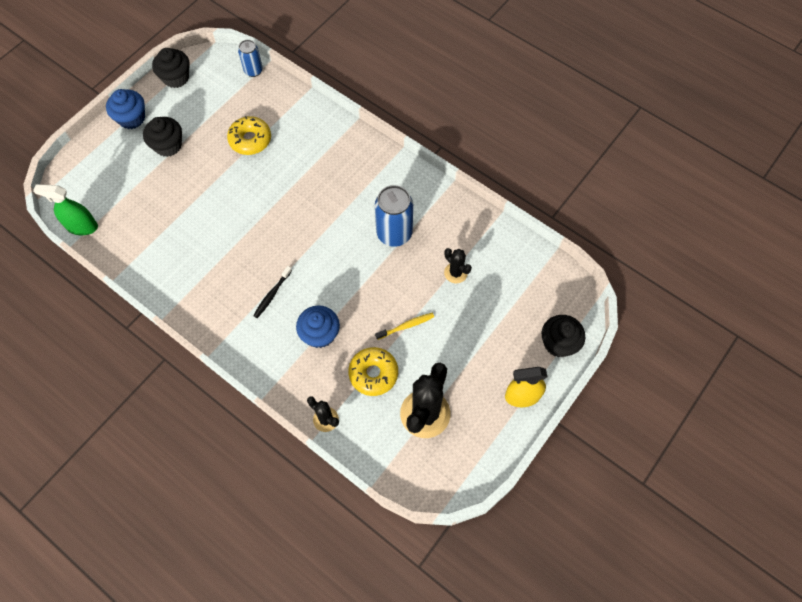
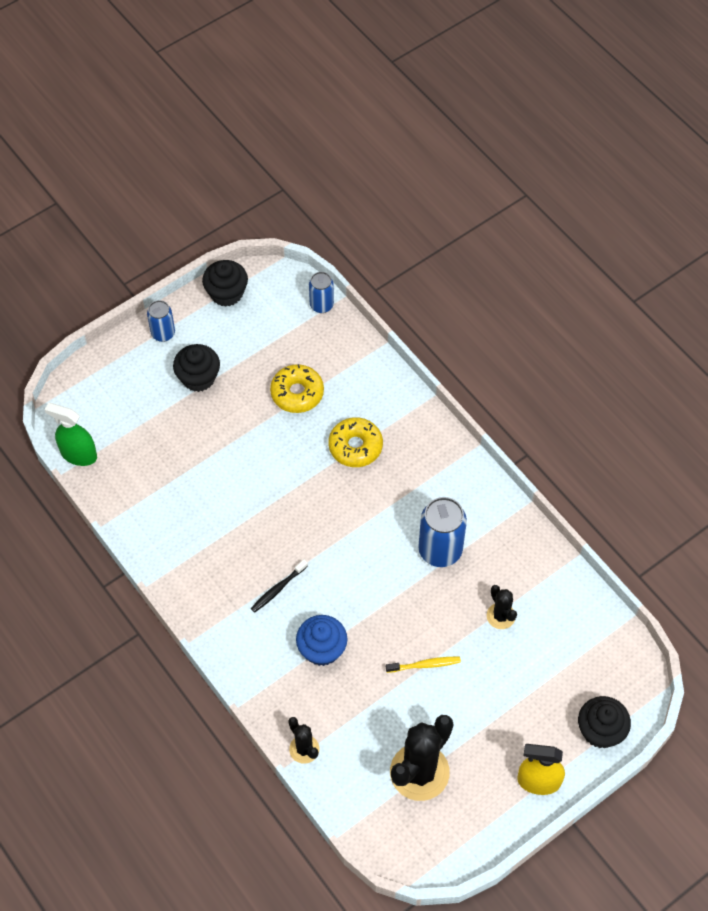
camera: 15 degrees right, 5 degrees down
(131, 118) = (163, 333): blue cupcake -> blue can
(373, 374) = (372, 711): yellow donut -> yellow donut (355, 446)

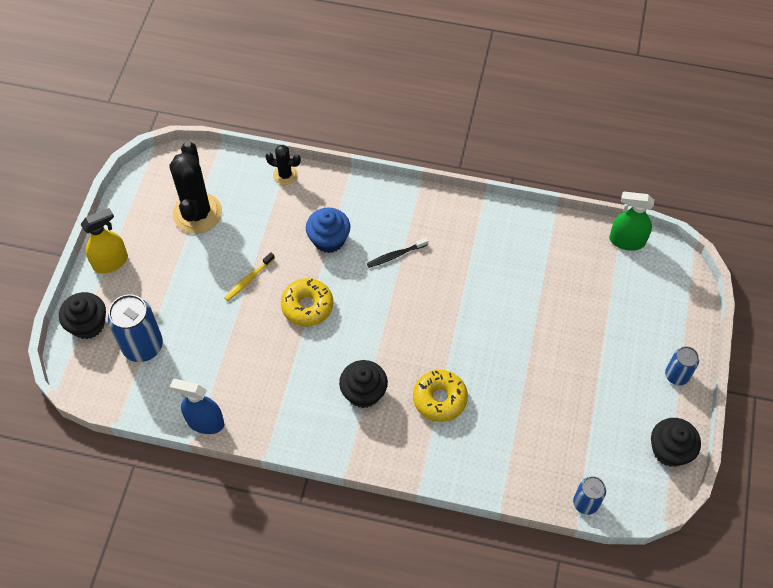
camera: 140 degrees right, 0 degrees up
(78, 454) = (626, 241): green spray bottle -> green spray bottle turned 150 degrees counterclockwise
(198, 378) = (611, 361): black cupcake -> black cupcake (363, 392)
(278, 589) = (396, 255): black toothbrush -> black toothbrush turned 120 degrees counterclockwise
(297, 393) = (526, 408): yellow donut -> yellow donut (307, 306)
(440, 550) = (304, 367): blue can -> blue can (143, 346)
(501, 616) = (220, 352): black cactus -> none
(557, 565) = (205, 422): none -> blue spray bottle

